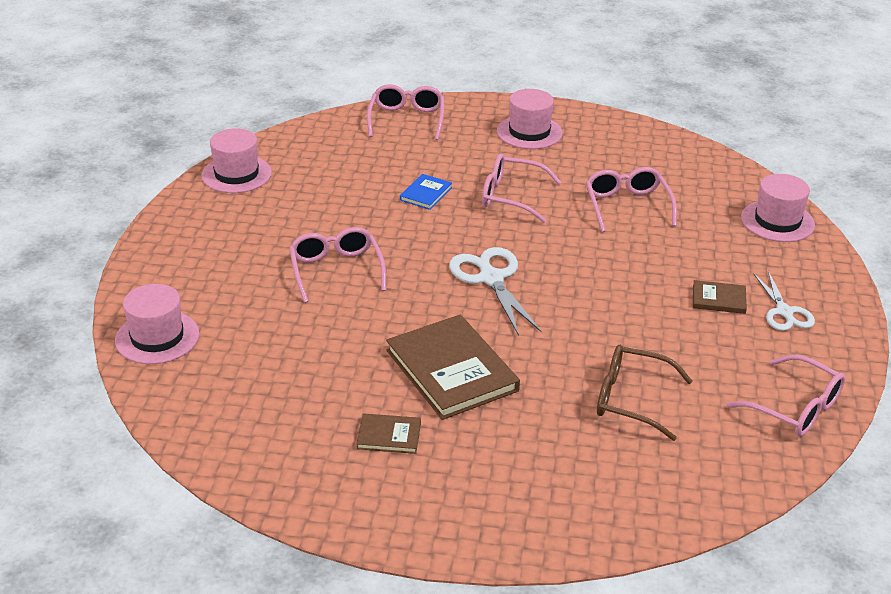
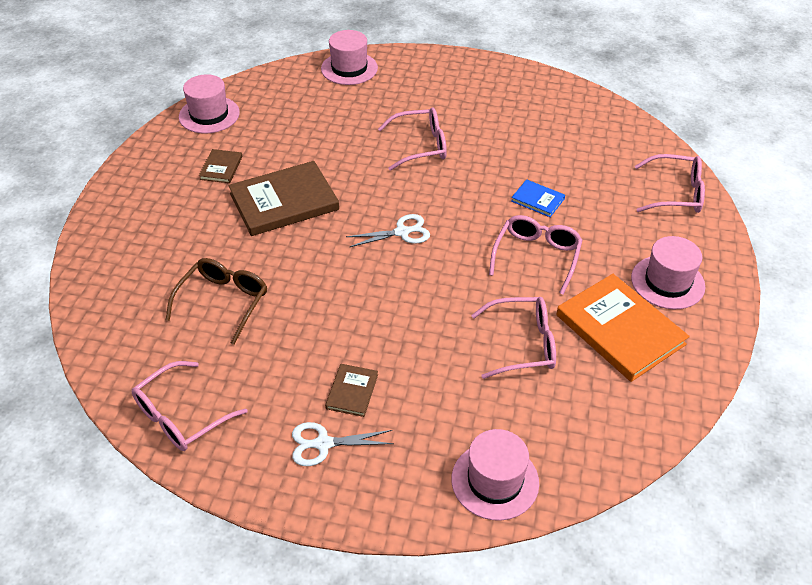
camera: 95 degrees right, 10 degrees up
(236, 174) = (561, 94): pink hat -> pink hat (209, 115)
(490, 278) = (403, 232): white scissors -> white scissors, size x0.66
(593, 158) = (620, 330): none -> orange book

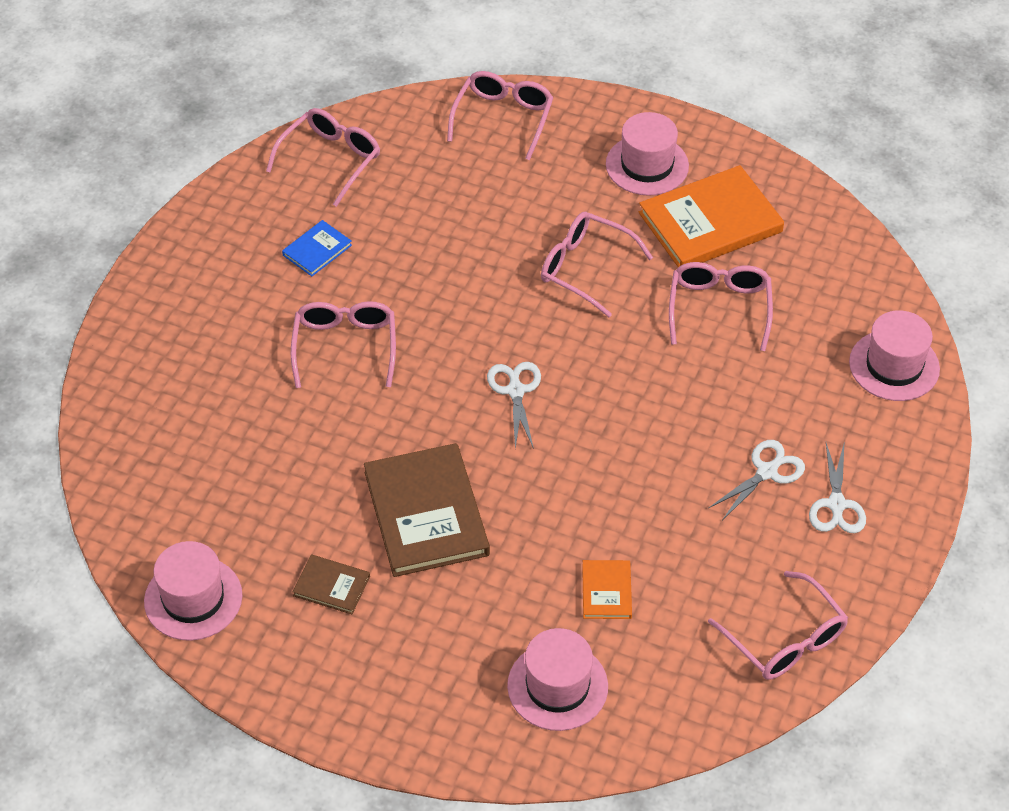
camera: 80 degrees left, 5 degrees up
(223, 302) = (606, 591): brown glasses -> orange book
(349, 68) = (127, 406): pink hat -> pink hat (557, 686)
(352, 391) = (767, 471): brown book -> white scissors
(537, 200) = (485, 246): blue book -> blue book (317, 250)
(589, 116) = (331, 160): none -> pink glasses

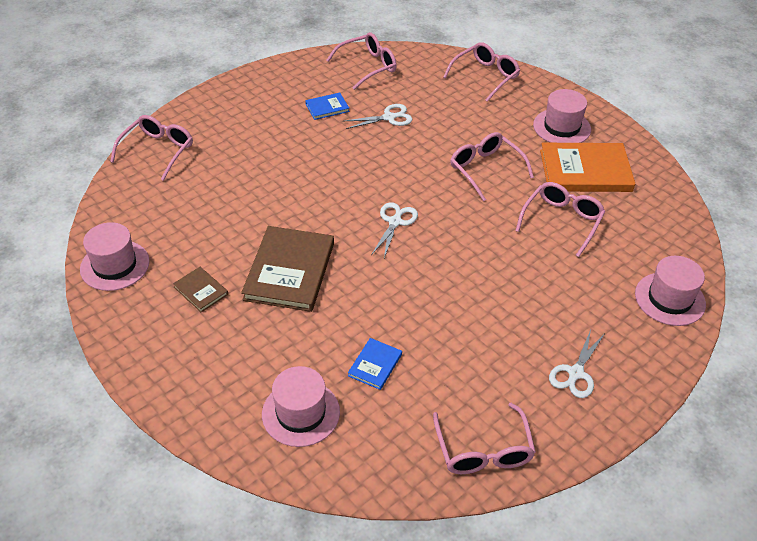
camera: 25 degrees right, 5 degrees down
(345, 346) = (307, 162): pink glasses -> pink glasses (158, 151)
(606, 591) = (375, 365): orange book -> blue book
(767, 471) = (537, 332): white scissors -> white scissors (389, 117)

